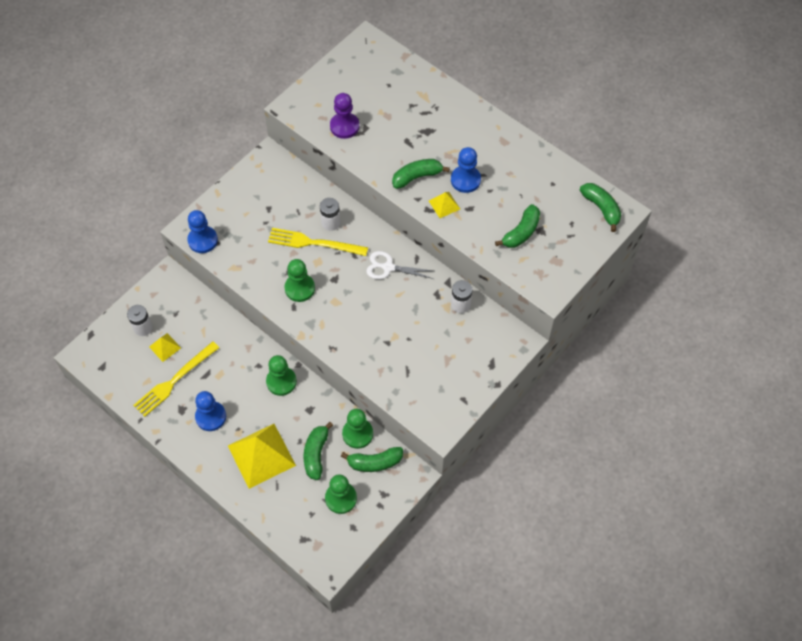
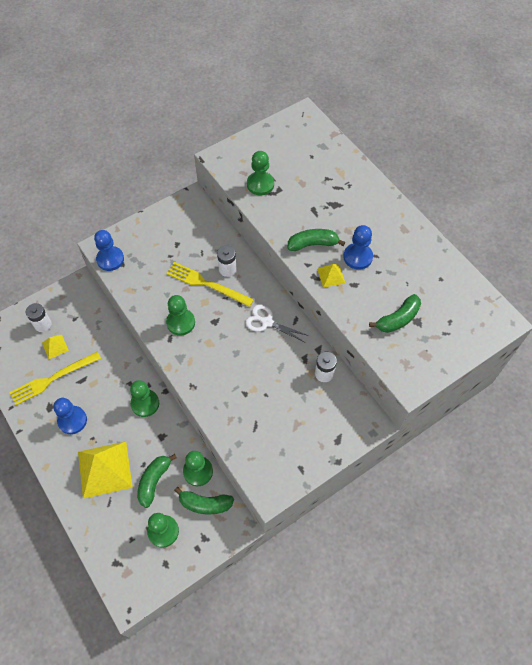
camera: 15 degrees right, 0 degrees up
(344, 126) = (260, 184): purple pawn -> green pawn
(601, 208) = (483, 313): green banana -> none

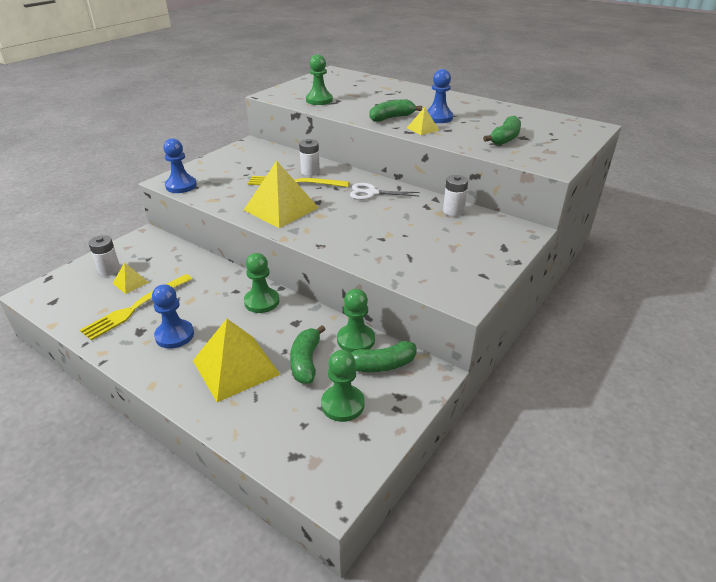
camera: 20 degrees left, 25 degrees down
(181, 322) = (281, 209): green pawn -> yellow pyramid

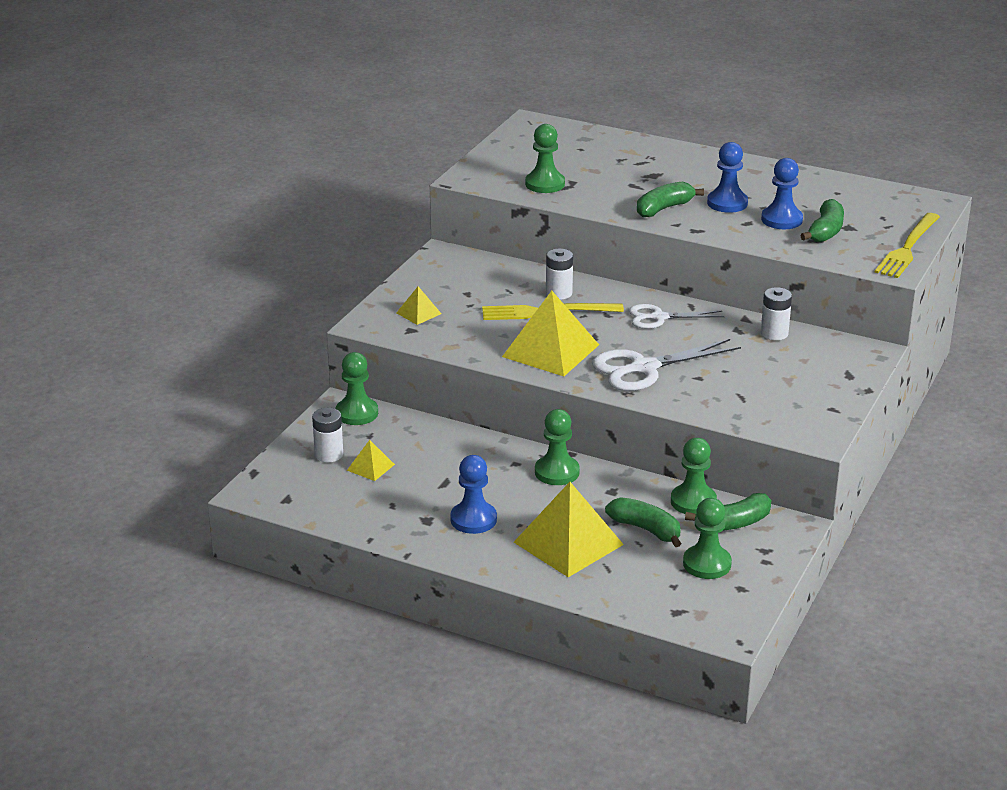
camera: 10 degrees left, 5 degrees down
(136, 307) = (401, 495): yellow fork -> yellow fork (907, 248)
(151, 242) = (357, 413): none -> green pawn
(181, 186) = (392, 330): blue pawn -> blue pawn (781, 220)
(306, 361) = (646, 529): green banana -> green banana turned 135 degrees clockwise
(342, 228) = (643, 368): none -> white scissors
(423, 129) = (713, 224): yellow pyramid -> yellow pyramid (418, 313)

